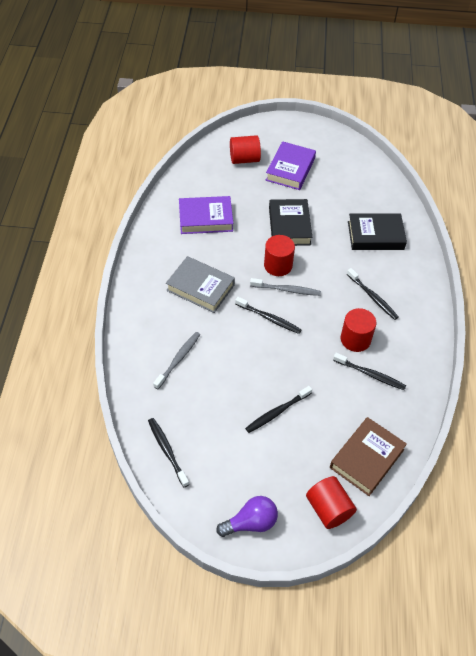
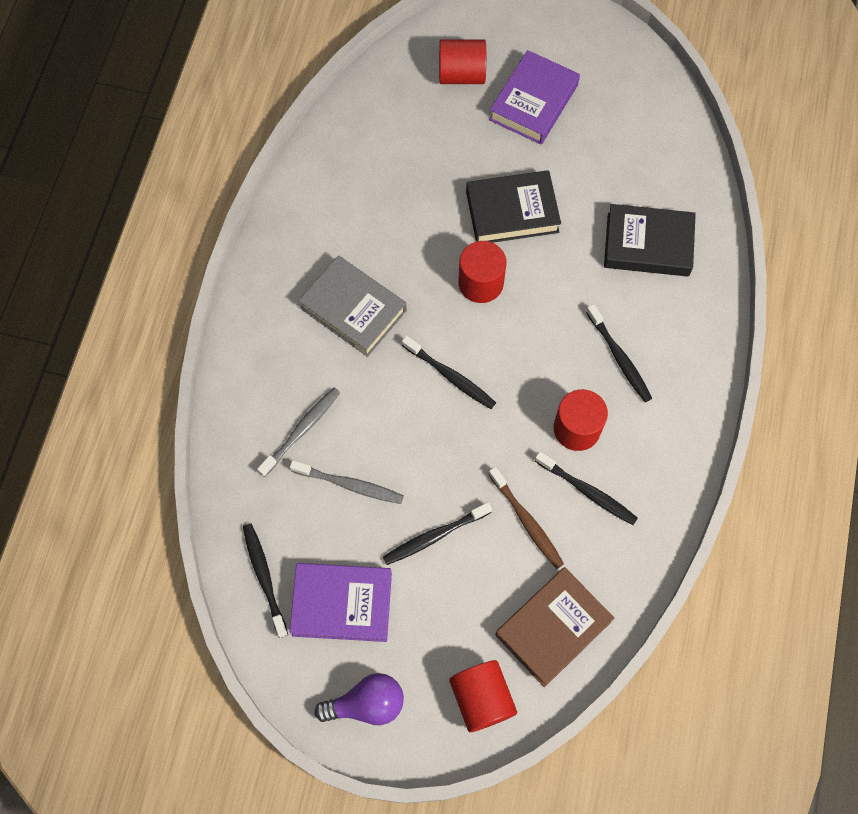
camera: 10 degrees right, 15 degrees up
(205, 218) = (381, 183): purple book -> purple book (342, 604)
(287, 290) = (486, 329): grey toothbrush -> grey toothbrush (350, 485)
(289, 226) = (512, 212): black book -> black book turned 75 degrees clockwise
(335, 396) = (527, 521): none -> brown toothbrush

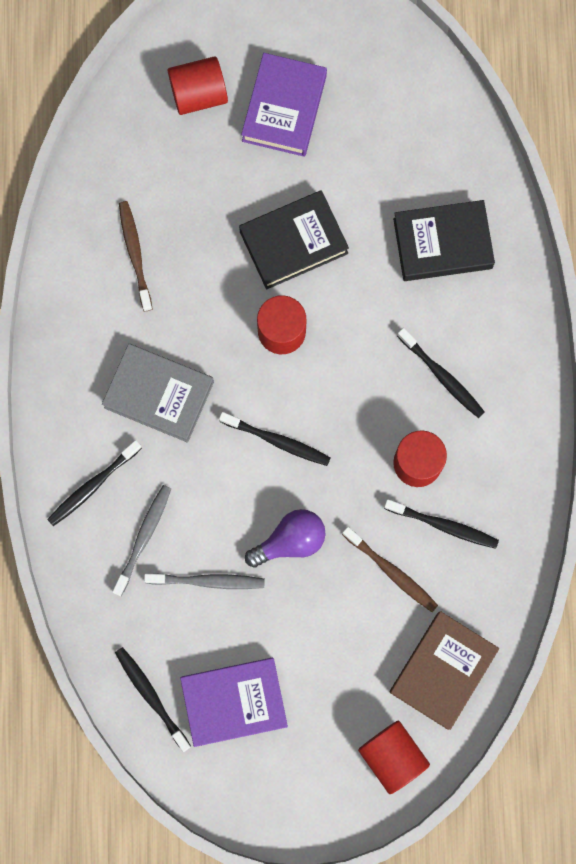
camera: 15 degrees left, 10 degrees up
(367, 188) = (135, 254): none -> brown toothbrush
(367, 704) = (285, 791): purple light bulb -> purple light bulb (290, 541)
(434, 536) = (305, 611): black toothbrush -> black toothbrush (93, 486)

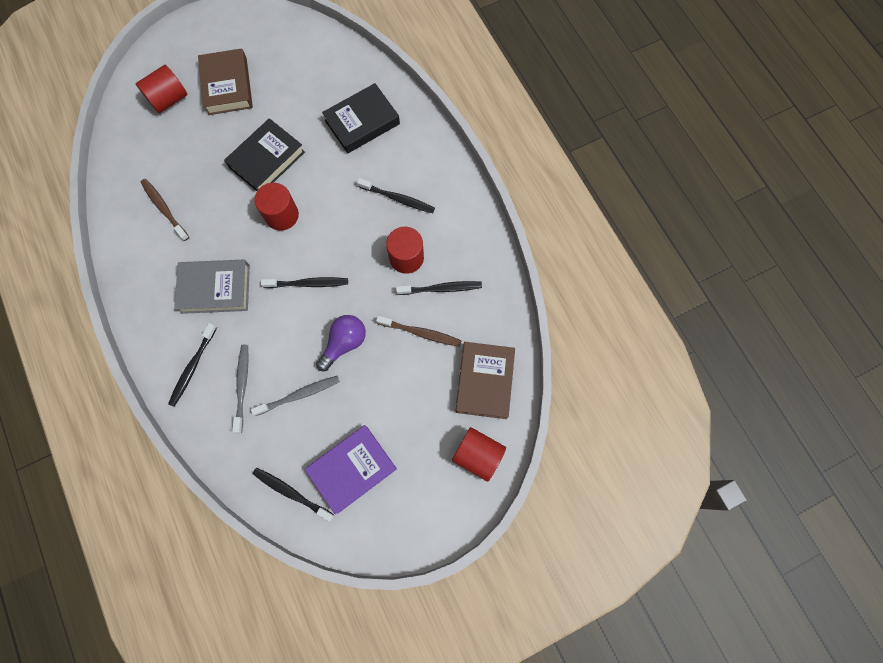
camera: 25 degrees left, 5 degrees down
(284, 108) = (227, 86): purple book -> brown book

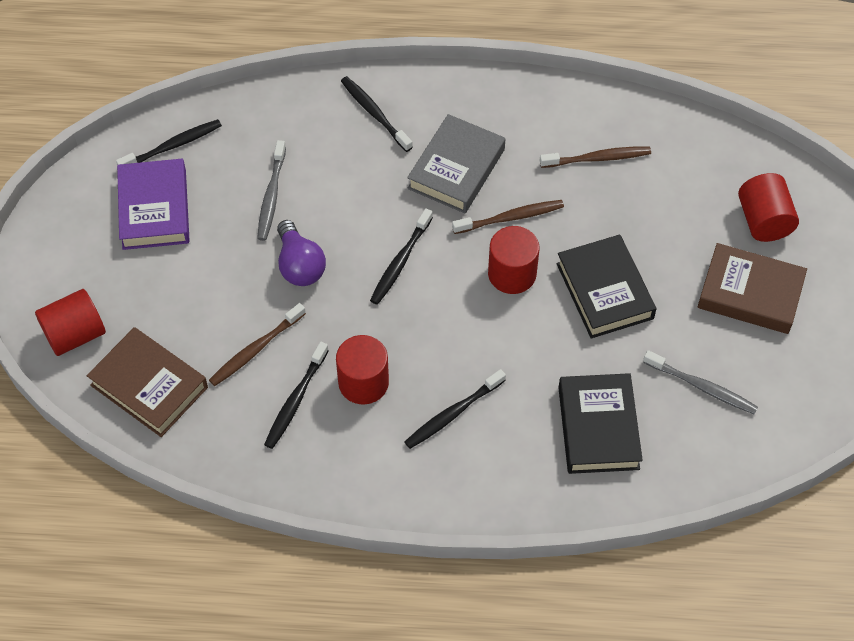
camera: 120 degrees right, 15 degrees down
(239, 236) = (510, 218): none -> brown toothbrush
(242, 386) = (320, 149): grey toothbrush -> grey toothbrush (702, 387)

